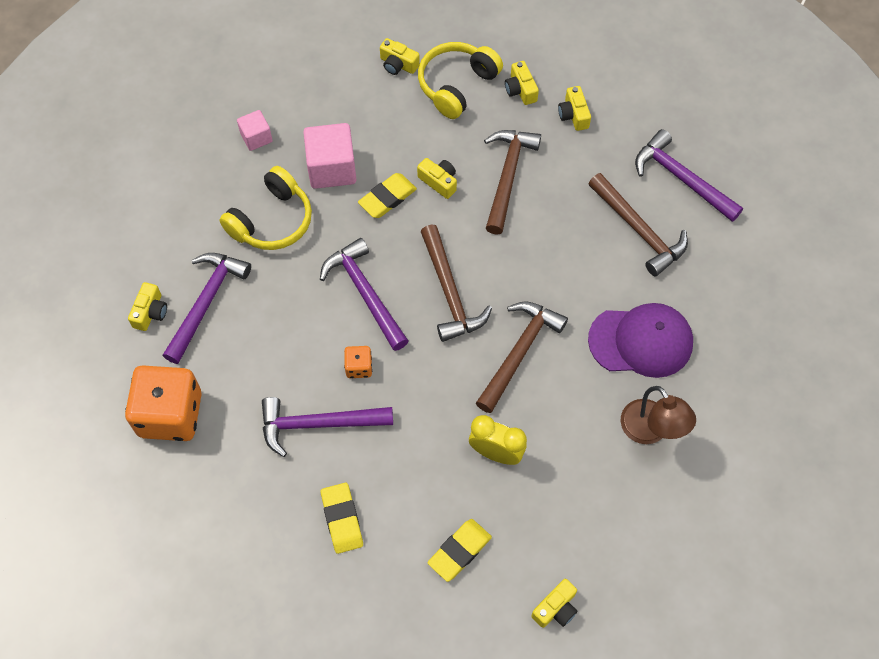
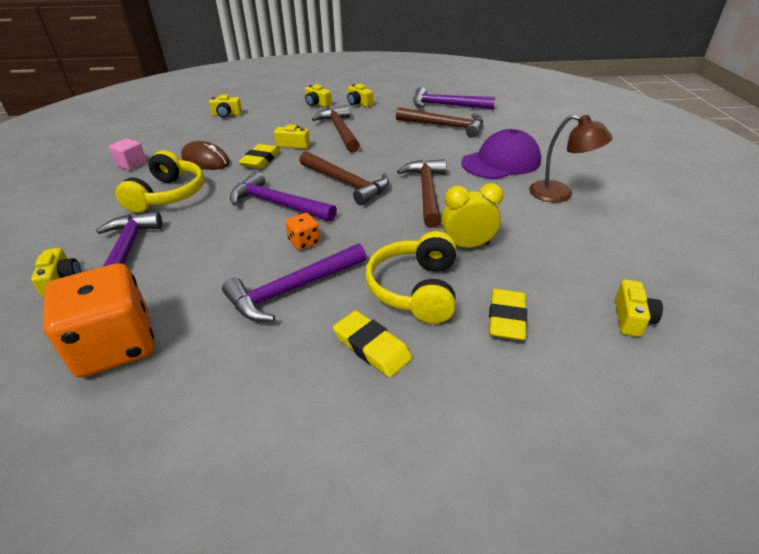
camera: 30 degrees left, 25 degrees down
(332, 168) = (205, 160): pink cube -> brown mouse
(456, 85) = (273, 112): yellow headphones -> yellow headphones (415, 289)

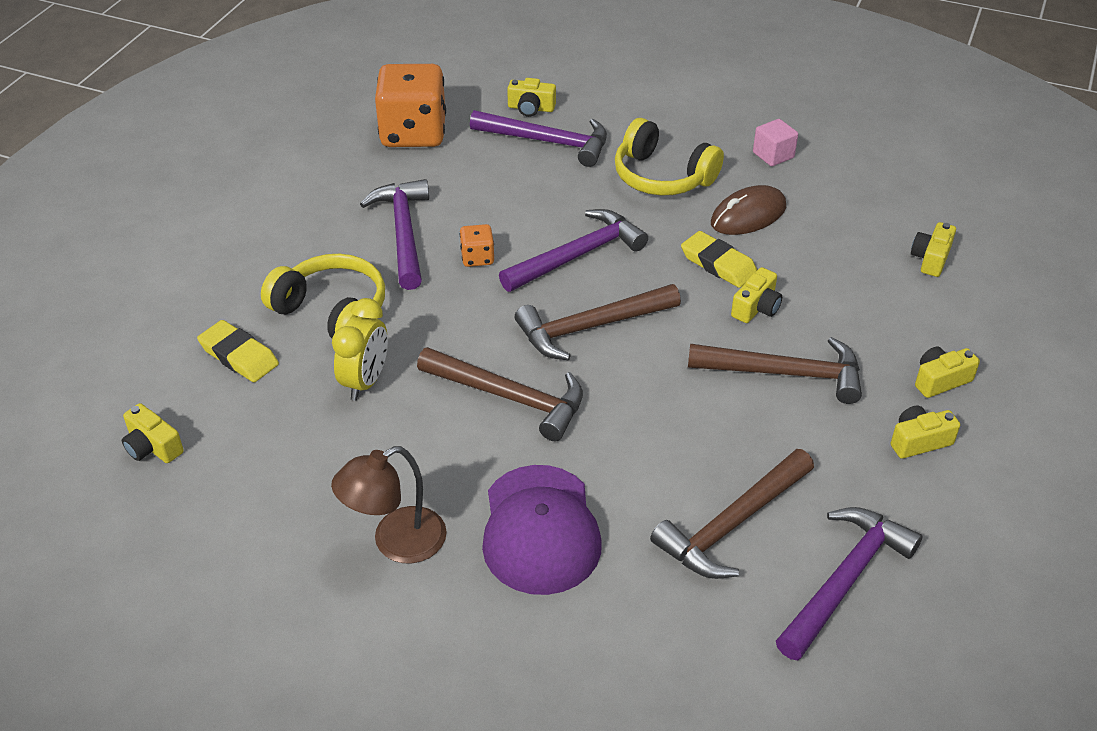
camera: 115 degrees right, 5 degrees up
(372, 347) = (288, 259): yellow eraser -> none

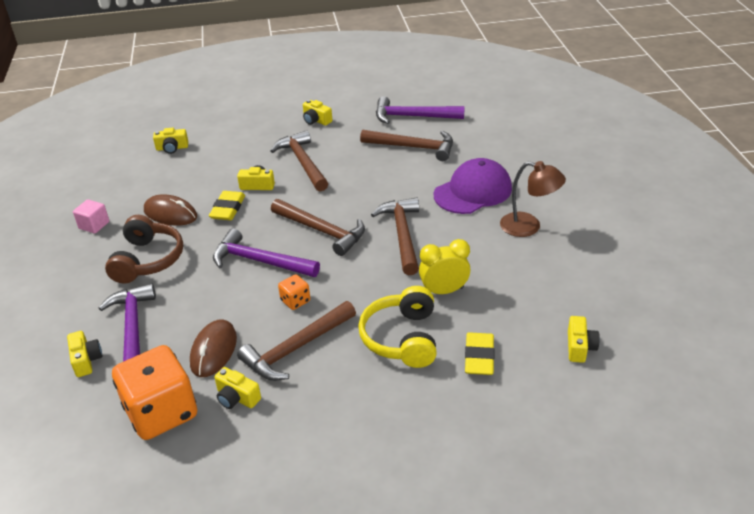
camera: 120 degrees left, 5 degrees down
(403, 233) = (296, 348): purple hammer -> brown hammer
(460, 181) = (214, 351): none -> brown mouse
(662, 177) = (148, 260): yellow headphones -> brown headphones
(940, 380) = (270, 124): yellow camera -> yellow camera (237, 397)

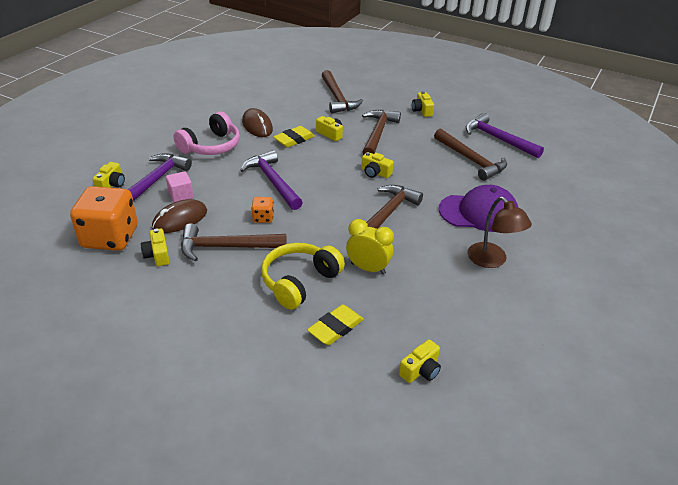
camera: 35 degrees right, 0 degrees up
(94, 225) = (208, 111): pink cube -> pink cube (181, 195)
(148, 260) = (211, 146): brown headphones -> pink headphones
(172, 148) = (307, 87): yellow camera -> yellow camera (375, 173)
(322, 231) = (335, 183): brown hammer -> brown hammer (337, 98)

